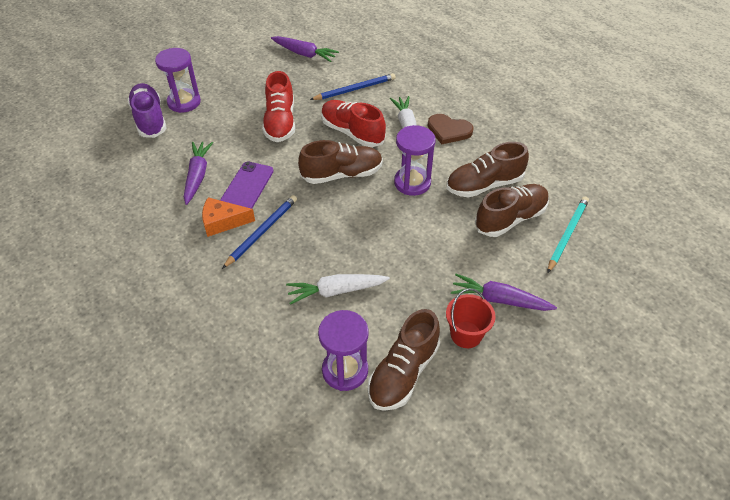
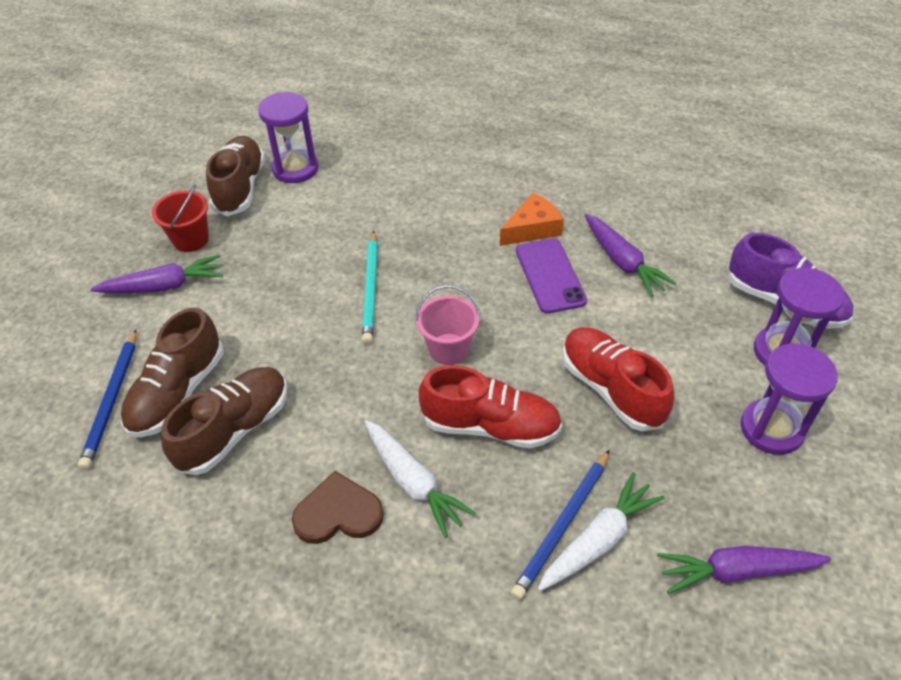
camera: 150 degrees right, 0 degrees up
(262, 232) = (479, 238): blue pencil -> blue pencil (112, 400)
(336, 291) = (350, 220): white carrot -> white carrot (598, 540)
(342, 174) = (448, 349): brown shoe -> pink bucket
(412, 183) = (343, 383): purple hourglass -> purple hourglass (771, 429)
(567, 234) = (89, 405): turquoise pencil -> turquoise pencil (371, 289)

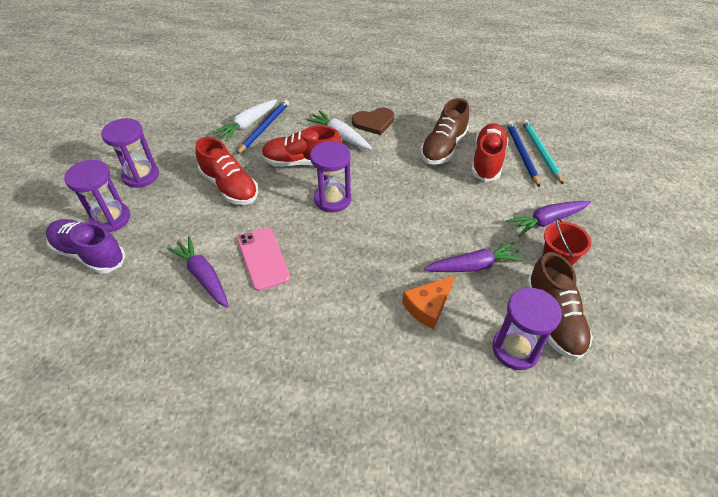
camera: 170 degrees right, 0 degrees up
(178, 392) = (487, 161): brown shoe -> red shoe
(371, 289) = (396, 234): turquoise pencil -> turquoise pencil (540, 152)
(448, 349) = (332, 199): pink bucket -> purple hourglass
(532, 229) = (276, 301): orange cheese -> orange cheese (428, 306)
(550, 275) = (263, 258): purple phone -> pink phone
(737, 571) = (186, 120): purple carrot -> purple carrot (473, 266)

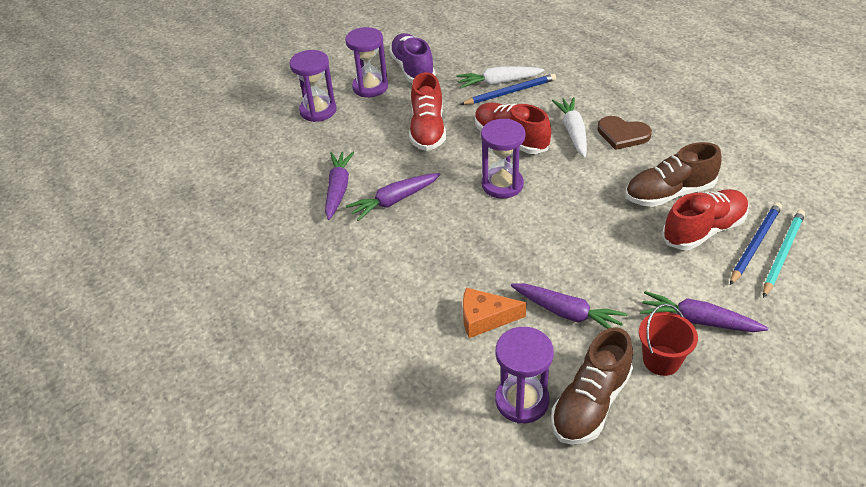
camera: 45 degrees right, 5 degrees down
(90, 254) = (281, 130): purple shoe -> purple shoe (412, 69)
(263, 258) = (394, 201): pink phone -> purple carrot

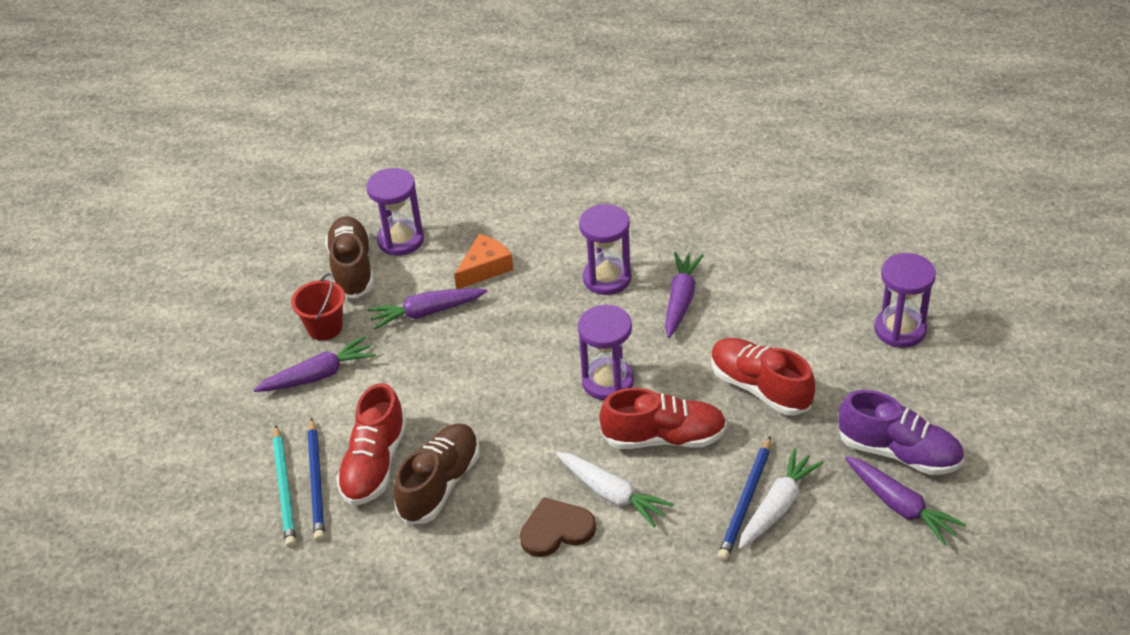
camera: 135 degrees right, 0 degrees up
(338, 189) = (744, 275): purple carrot -> purple carrot (900, 506)
(370, 87) = (901, 394): purple hourglass -> purple hourglass (607, 278)

